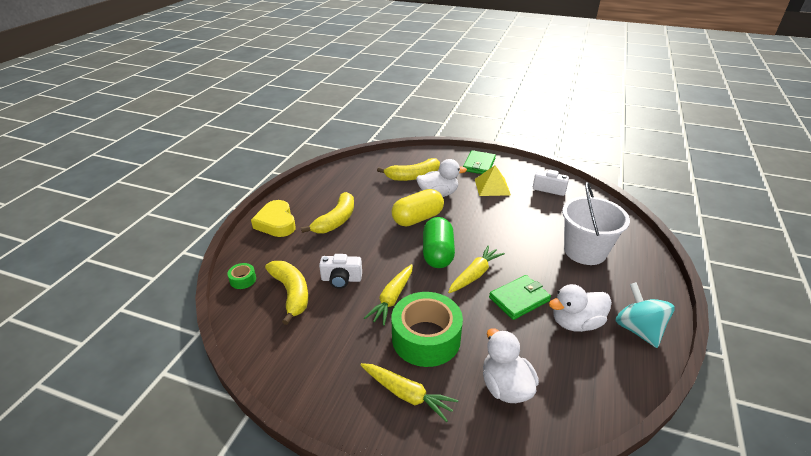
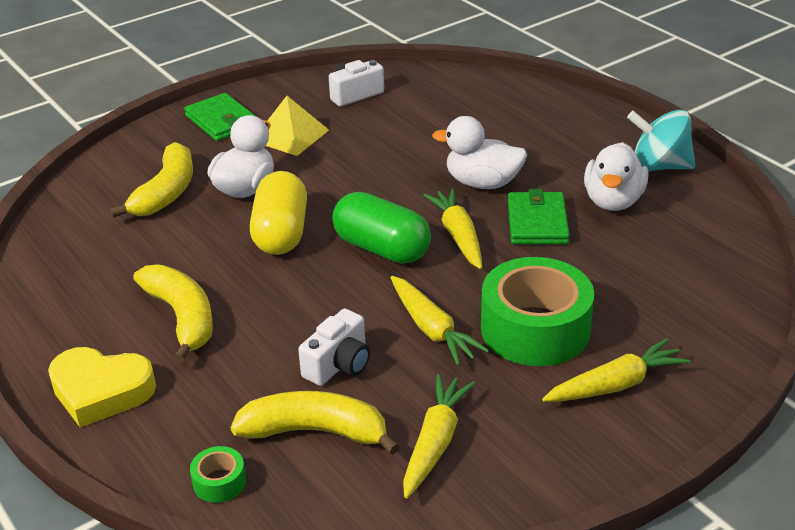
camera: 55 degrees left, 0 degrees up
(310, 337) = (435, 442): none -> yellow carrot
(505, 386) = (664, 299): white duck -> white duck (482, 183)
(585, 251) = (504, 133): white bucket -> none

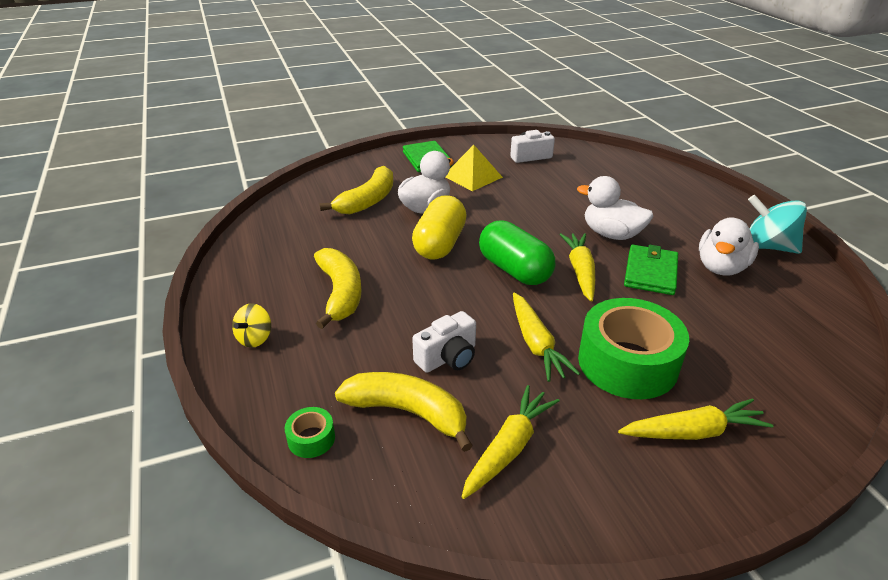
camera: 15 degrees right, 0 degrees up
(101, 391) = (255, 338): yellow heart -> yellow spinning top

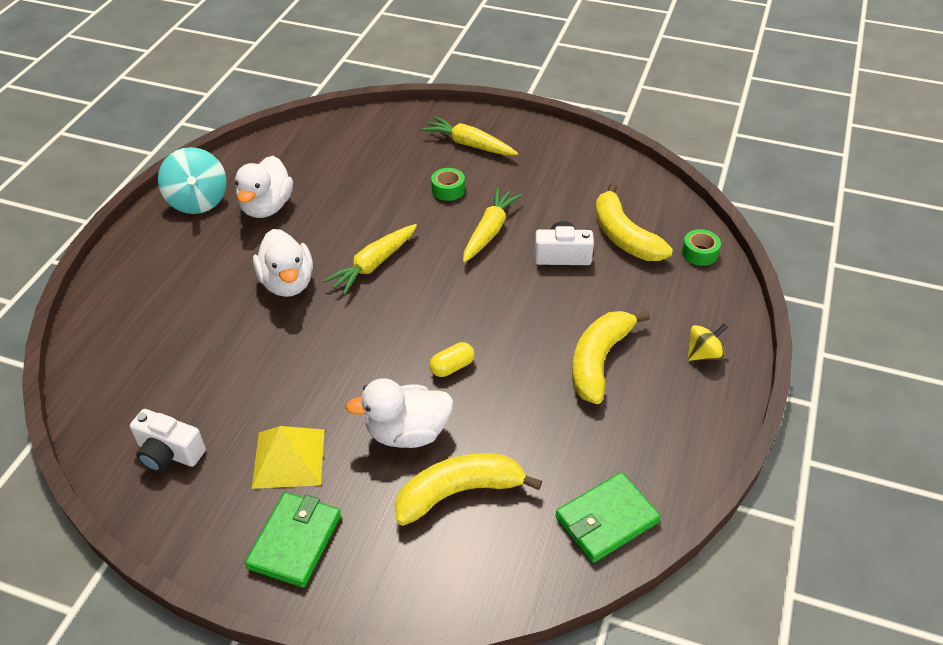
camera: 140 degrees left, 10 degrees up
(440, 244) = (452, 367): yellow capsule -> yellow capsule, size x0.47
(509, 448) = (581, 188): yellow carrot -> none
(514, 270) = (423, 297): green capsule -> none
(627, 363) = (448, 190): green tape -> green tape, size x0.42
(650, 273) = (324, 233): green wallet -> green wallet (606, 520)
(721, 267) = (267, 207): white duck -> white duck turned 120 degrees clockwise

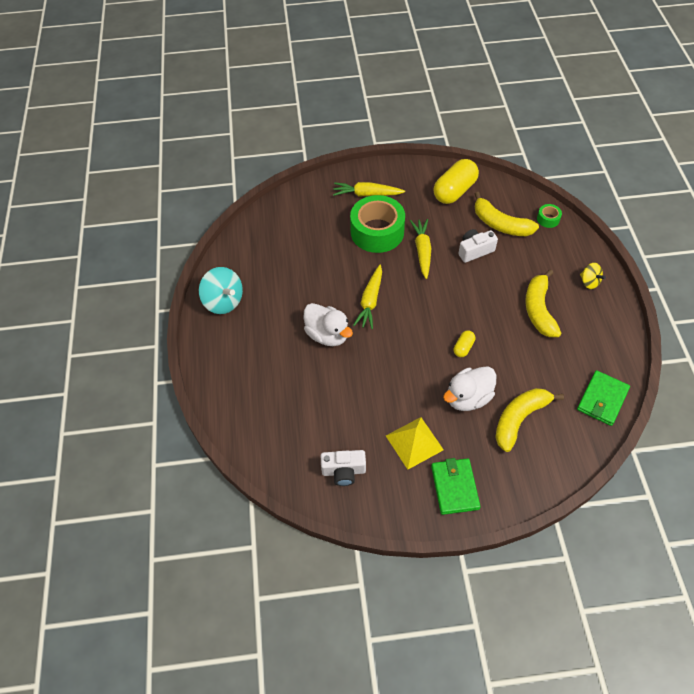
camera: 25 degrees left, 10 degrees up
(267, 207) = (272, 288): white duck -> none
(448, 190) = (377, 232): green tape -> green tape, size x2.38
(589, 177) = (454, 191): none -> yellow capsule
(703, 354) = (589, 282): yellow spinning top -> yellow spinning top turned 105 degrees clockwise

